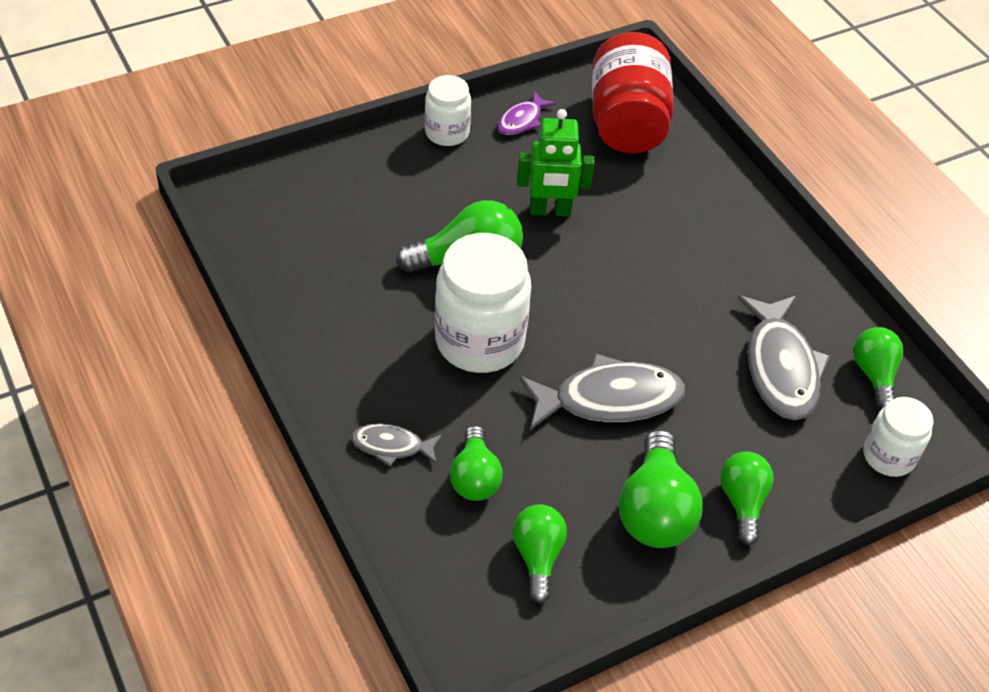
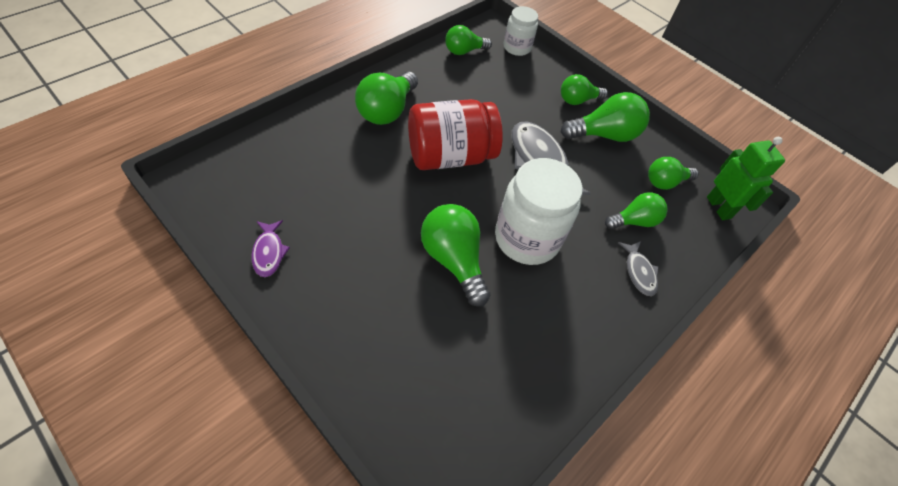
camera: 110 degrees left, 5 degrees up
(447, 132) = (298, 310): white jar -> none
(522, 120) = (269, 252): purple fish -> purple fish turned 60 degrees clockwise
(550, 211) = (379, 216): green robot -> green robot (719, 207)
(627, 122) = (258, 178): red jar -> red jar (450, 156)
(733, 251) = (387, 111): none -> green light bulb
(780, 367) = (476, 87): grey fish -> none

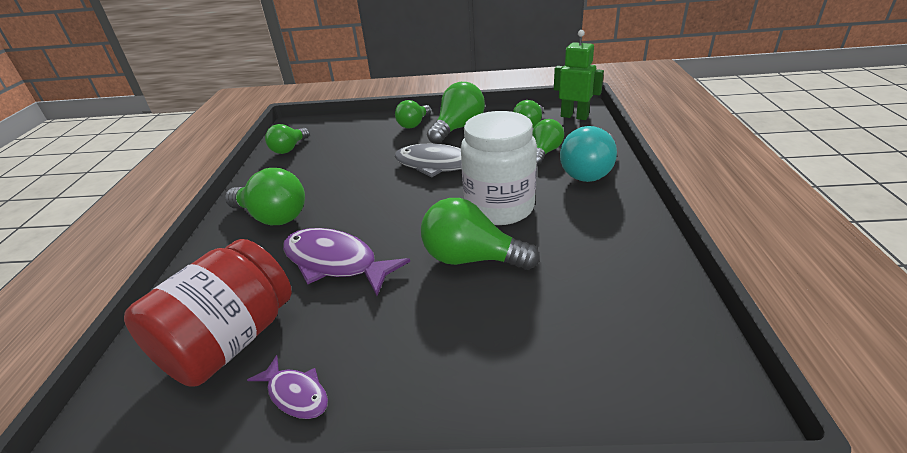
camera: 35 degrees left, 20 degrees down
(379, 184) = (335, 262): none -> purple fish
(387, 111) = (273, 217): green light bulb -> green light bulb turned 45 degrees counterclockwise
(450, 156) = (370, 206): red jar -> red jar (230, 341)
(517, 47) = (329, 125): white jar -> none
(639, 272) = (590, 171): grey fish -> turquoise light bulb

